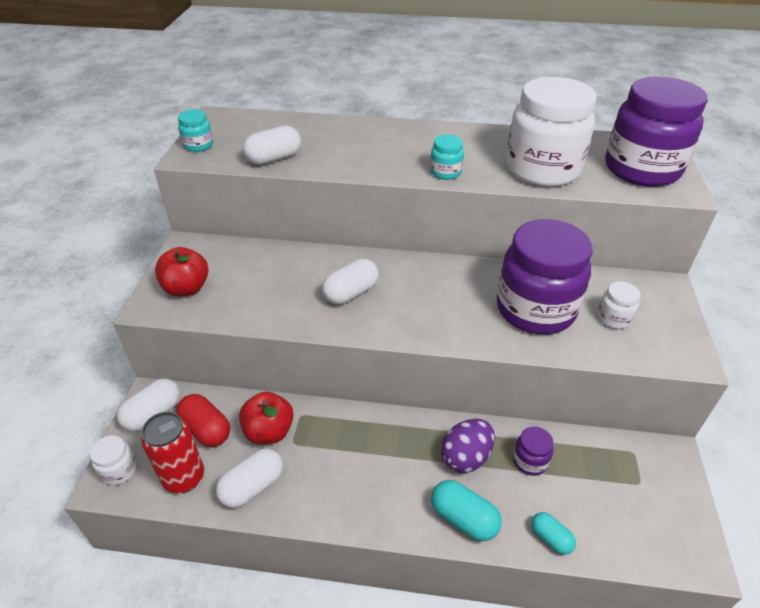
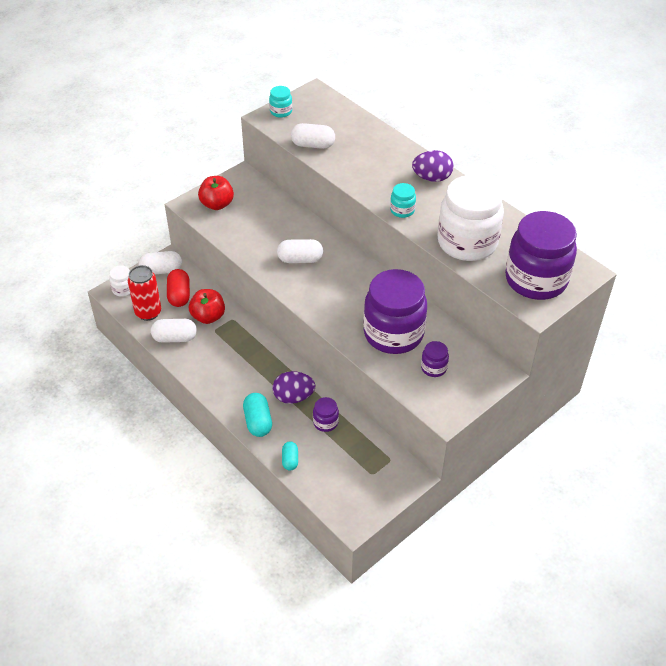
camera: 40 degrees right, 5 degrees up
(431, 135) = (432, 178): none -> purple egg
(613, 318) = (433, 368): white jar -> purple jar

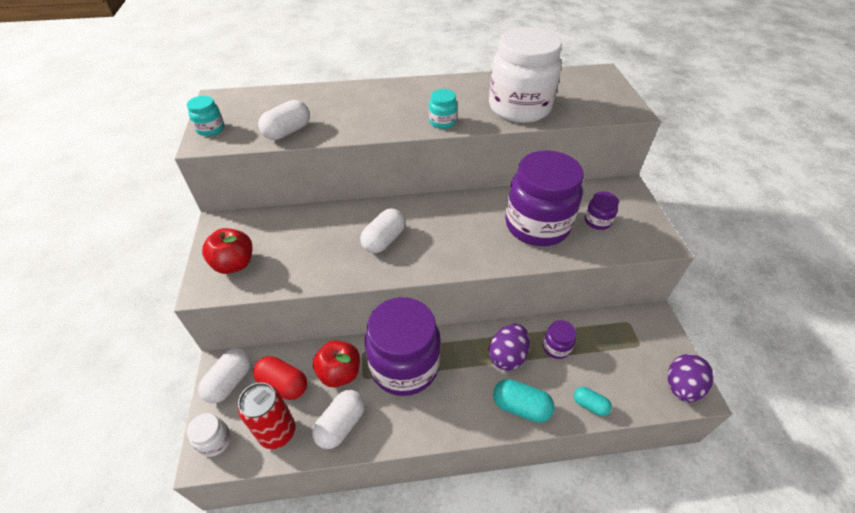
camera: 55 degrees left, 0 degrees up
(432, 178) = (418, 90): purple egg -> purple egg (681, 387)
(536, 280) = (594, 96): purple jar -> purple jar (404, 365)

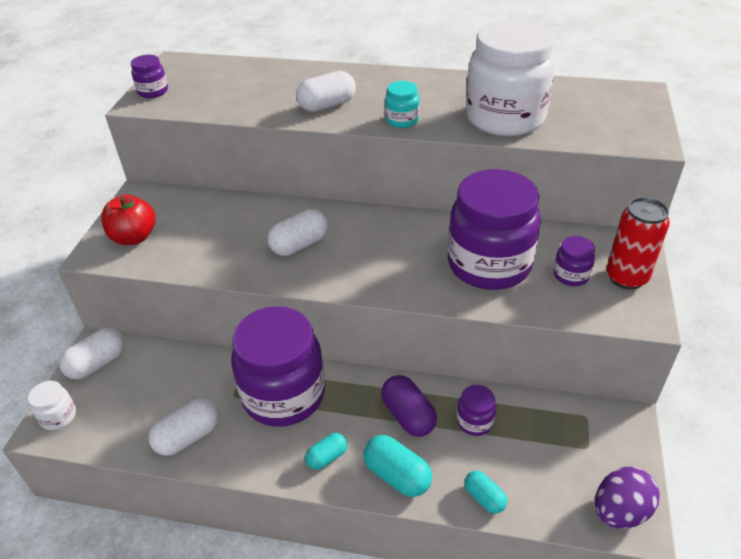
camera: 20 degrees right, 5 degrees down
(210, 129) = (153, 92): turquoise jar -> purple jar
(277, 432) = (121, 426): red can -> red can (626, 278)
(283, 384) = (148, 380): red capsule -> none
(287, 131) = (227, 105): white capsule -> white capsule (327, 105)
(340, 373) = (210, 384): red apple -> none
(462, 408) = (327, 457): none -> turquoise capsule
(507, 356) = (408, 416): purple egg -> purple capsule

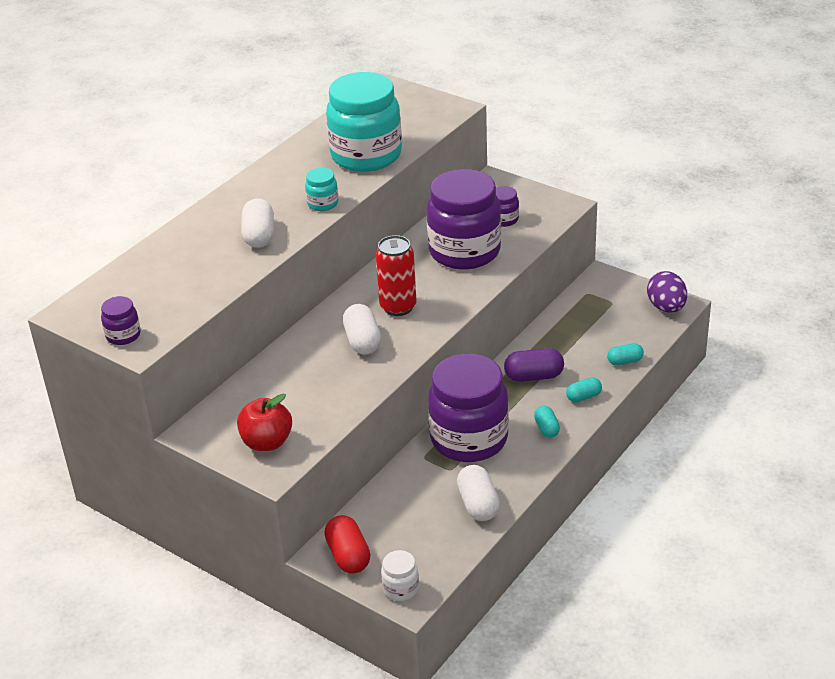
camera: 65 degrees left, 5 degrees down
(97, 363) = (348, 556): white capsule -> red capsule
(397, 475) = (583, 397): turquoise capsule -> turquoise capsule, size x0.62
(474, 421) = (560, 345): purple jar -> none
(505, 118) = (366, 155): white jar -> turquoise jar
(626, 278) = (523, 197): red can -> red can (398, 307)

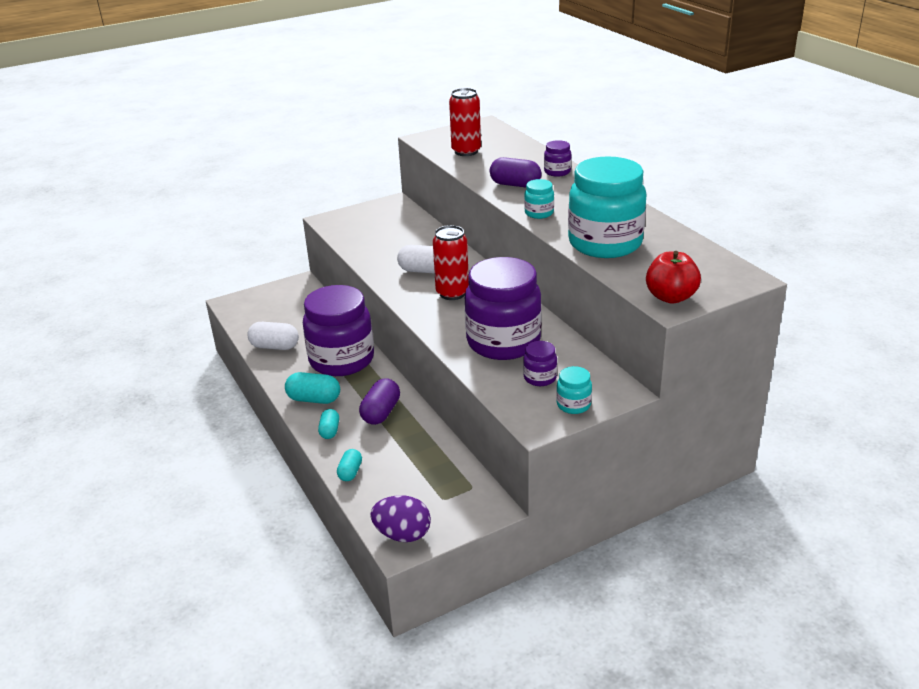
camera: 115 degrees right, 5 degrees down
(123, 335) = (441, 135): purple jar -> purple jar (557, 172)
(174, 298) = (466, 151): none -> red can
(259, 236) = (515, 185): white capsule -> purple capsule
(267, 442) = (356, 221): red apple -> red apple (671, 297)
(348, 556) = (289, 290): red capsule -> none
(400, 588) = (242, 301): white jar -> none
(527, 196) = (573, 405): none -> turquoise jar
(546, 429) = (314, 399): turquoise capsule -> turquoise capsule, size x1.61

